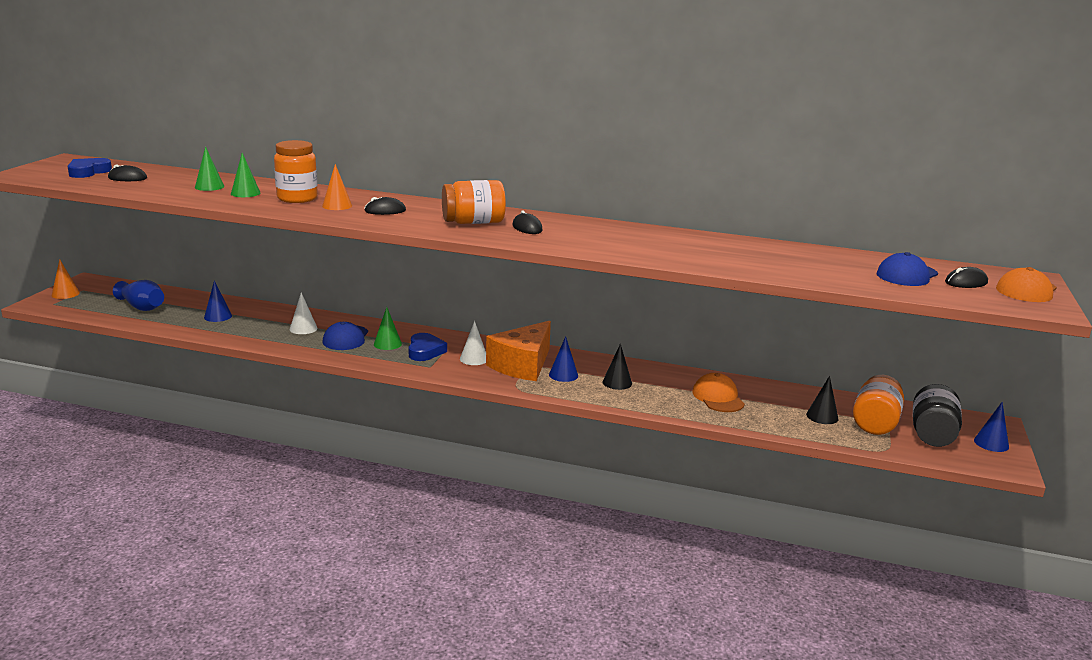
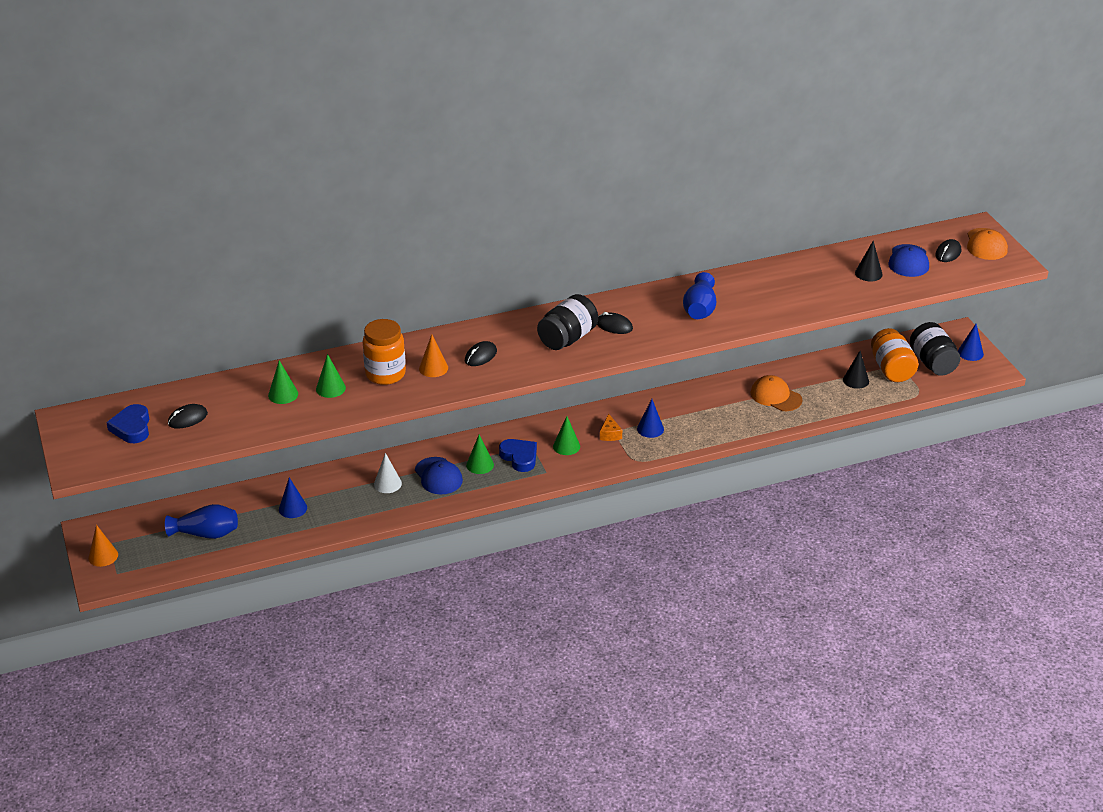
camera: 35 degrees left, 15 degrees up
(473, 222) = (567, 338): orange jar -> black jar
(474, 359) = (566, 446): white cone -> green cone
(523, 365) = (610, 434): orange cheese -> orange cheese, size x0.40
(617, 382) = (695, 417): black cone -> black cone (868, 273)
(624, 241) = (699, 309): none -> blue vase

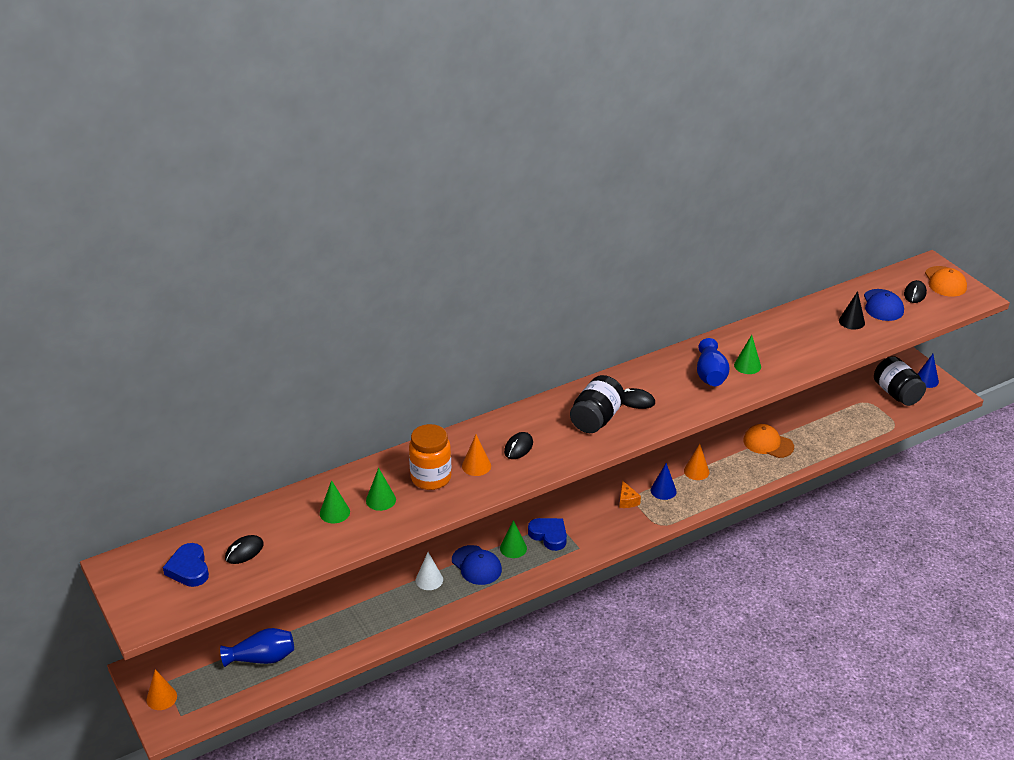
camera: 10 degrees left, 0 degrees up
(293, 508) = (342, 619): blue cone -> none
(566, 446) = (590, 518): green cone -> green cone (747, 365)
(691, 414) = (696, 471): none -> orange cone
(856, 380) = (834, 419): black cone -> none
(891, 369) = (862, 404): orange jar -> none

